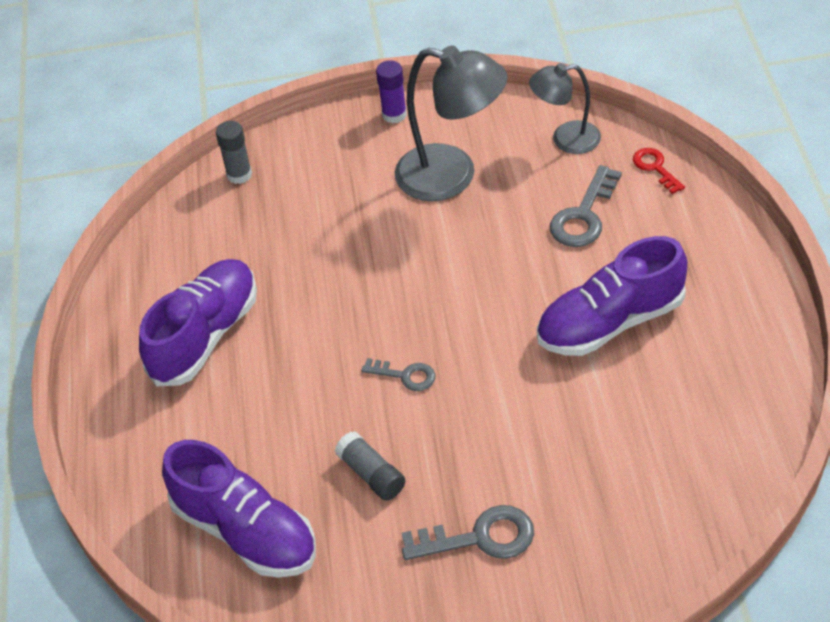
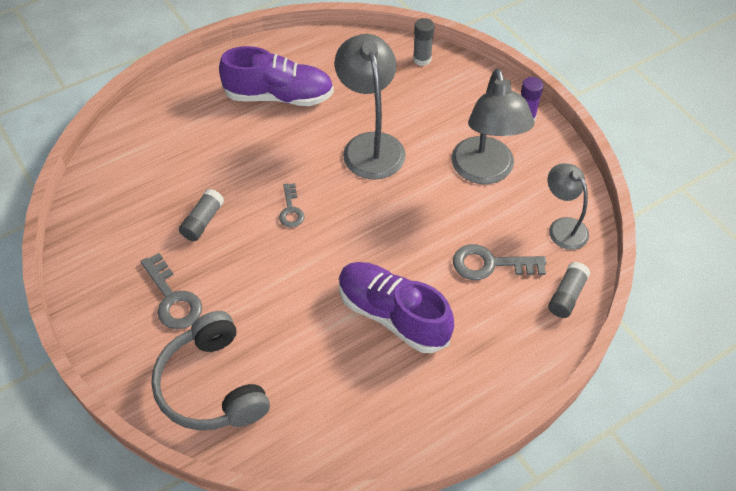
camera: 60 degrees right, 5 degrees up
(245, 531) = (138, 174): purple shoe -> none
(348, 267) = (370, 145): none -> grey lamp
(629, 525) = (212, 385): none -> grey headphones
(655, 168) = (567, 296): red key -> grey glue stick

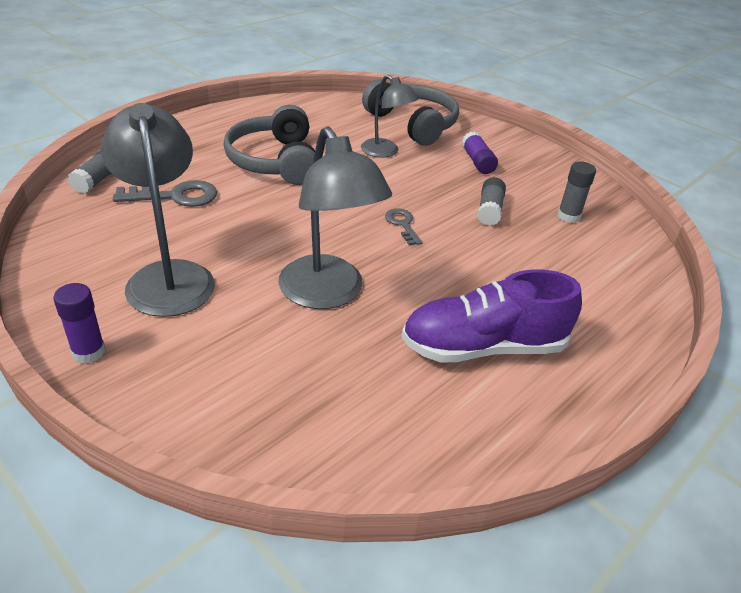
camera: 165 degrees right, 15 degrees down
(173, 298) = (477, 162): grey key -> purple glue stick
(393, 315) = (275, 161): purple shoe -> grey headphones
(422, 59) = (264, 441): grey glue stick -> grey glue stick (568, 216)
(562, 227) = (81, 229): grey lamp -> grey lamp (385, 152)

